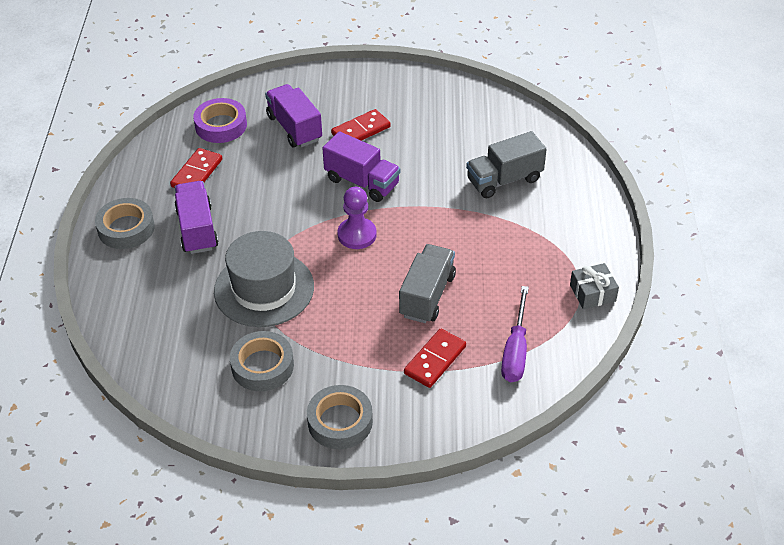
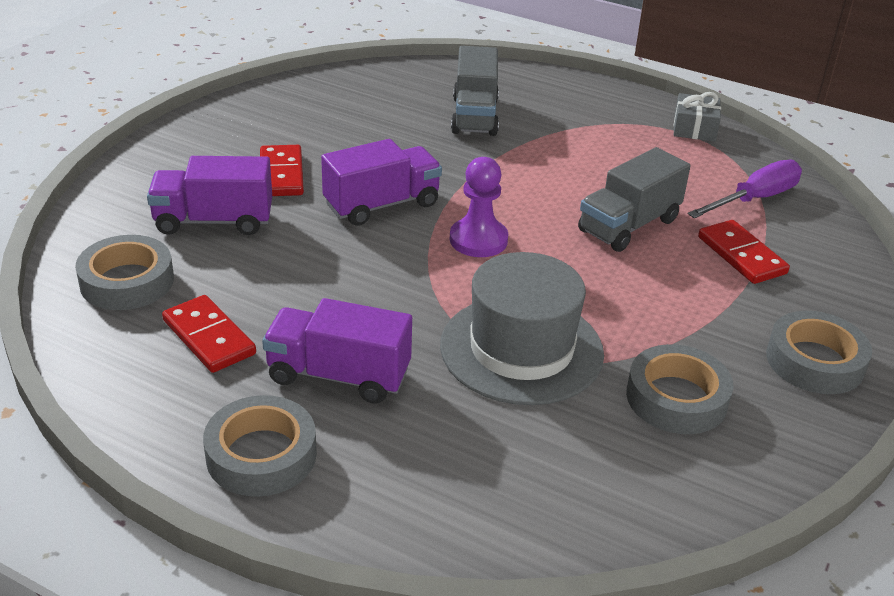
camera: 65 degrees left, 10 degrees down
(221, 125) = (127, 281): purple tape -> grey tape
(427, 295) = (628, 225): grey truck -> grey truck turned 90 degrees counterclockwise
(515, 350) = (754, 199): purple screwdriver -> purple screwdriver turned 75 degrees counterclockwise

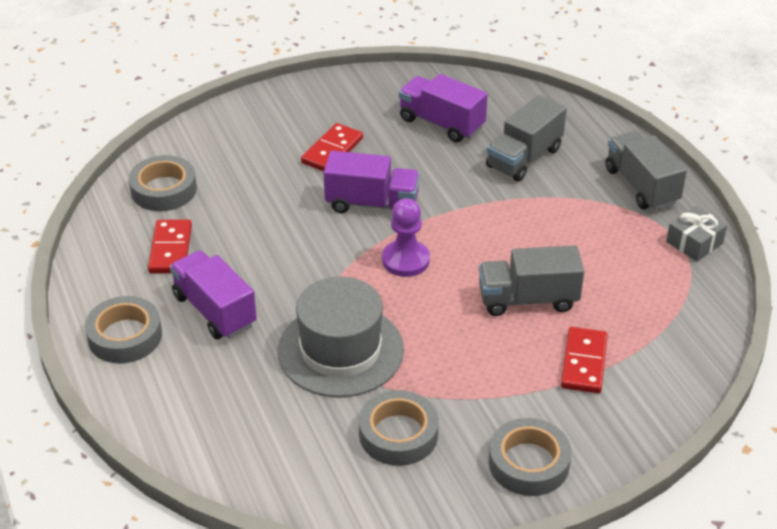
camera: 40 degrees right, 5 degrees up
(214, 221) = (254, 169): purple truck -> purple truck (441, 123)
(598, 103) = (641, 186): none -> grey truck
(754, 199) = (659, 325): purple screwdriver -> none

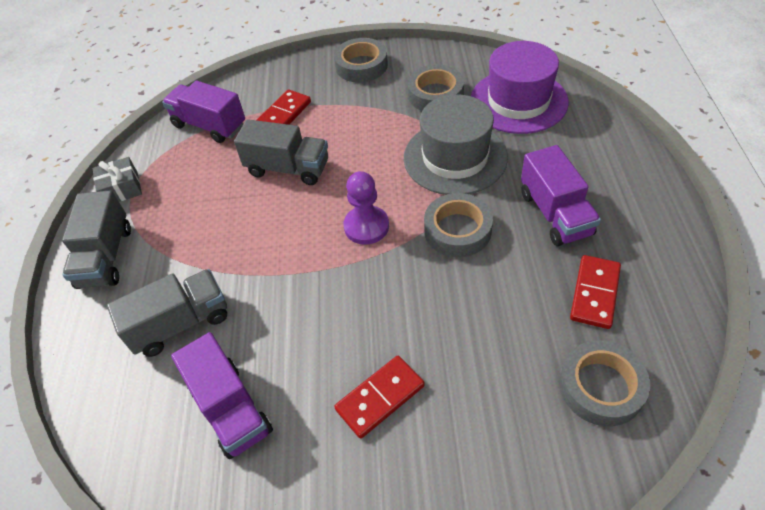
camera: 155 degrees left, 10 degrees up
(125, 336) = (640, 206): grey tape -> grey tape (457, 230)
(282, 446) = (518, 101): none -> purple hat
(372, 204) = (368, 301): purple truck -> purple truck (209, 125)

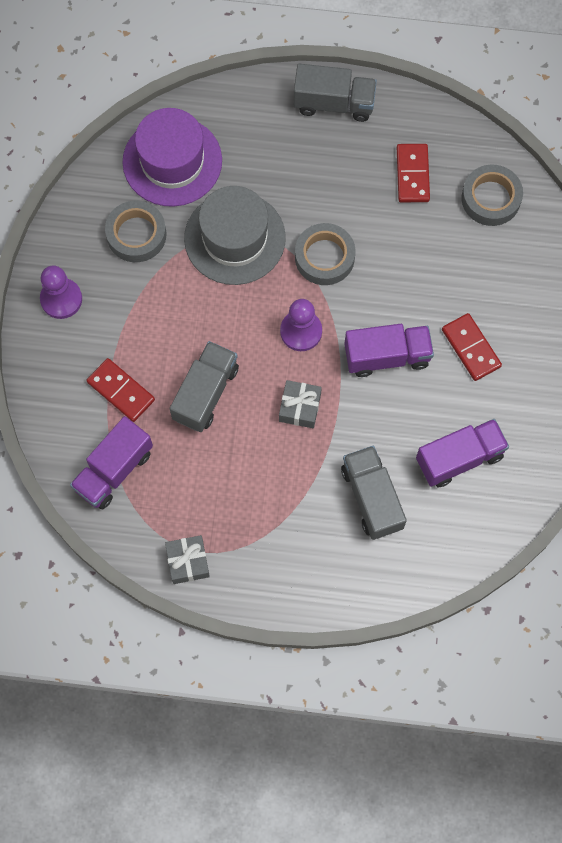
camera: 85 degrees left, 20 degrees up
(106, 257) = (279, 570): grey truck -> grey truck (334, 103)
(281, 241) = (300, 407): none -> grey gift
(361, 66) = (61, 299): grey tape -> purple pawn
(555, 214) = (326, 176): purple truck -> purple truck (387, 356)
(595, 293) = (413, 174): red domino -> red domino turned 60 degrees clockwise

